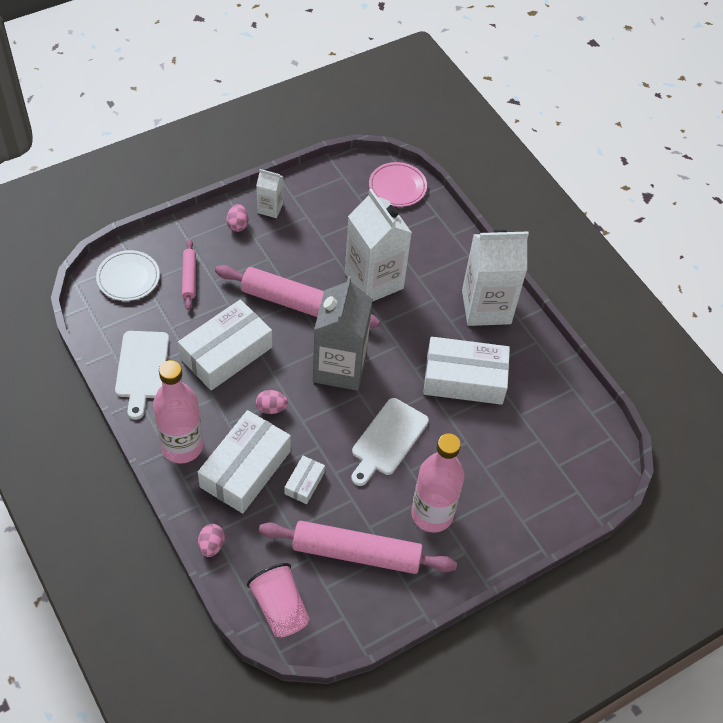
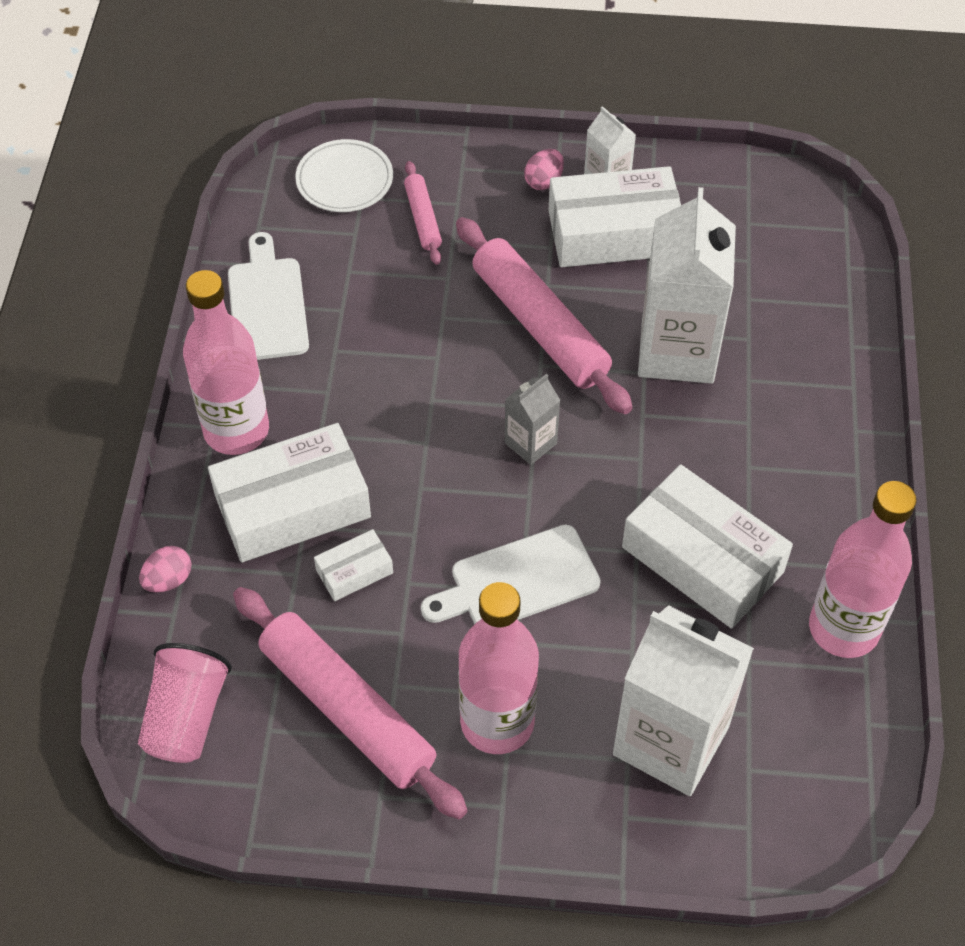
camera: 40 degrees right, 0 degrees up
(142, 369) = (267, 304): white cutting board -> white cutting board turned 135 degrees clockwise
(189, 277) = (423, 218): pink rolling pin -> pink rolling pin turned 45 degrees counterclockwise
(226, 353) = (391, 341): white box -> white box (613, 233)
(271, 408) = (392, 446): pink egg -> none
(339, 367) = (530, 443): grey carton -> grey carton, size x0.48
(397, 187) = (819, 238): pink plate -> none
(486, 307) = (821, 475): white carton -> white carton (670, 741)
(549, 375) = (843, 628): none -> pink bottle

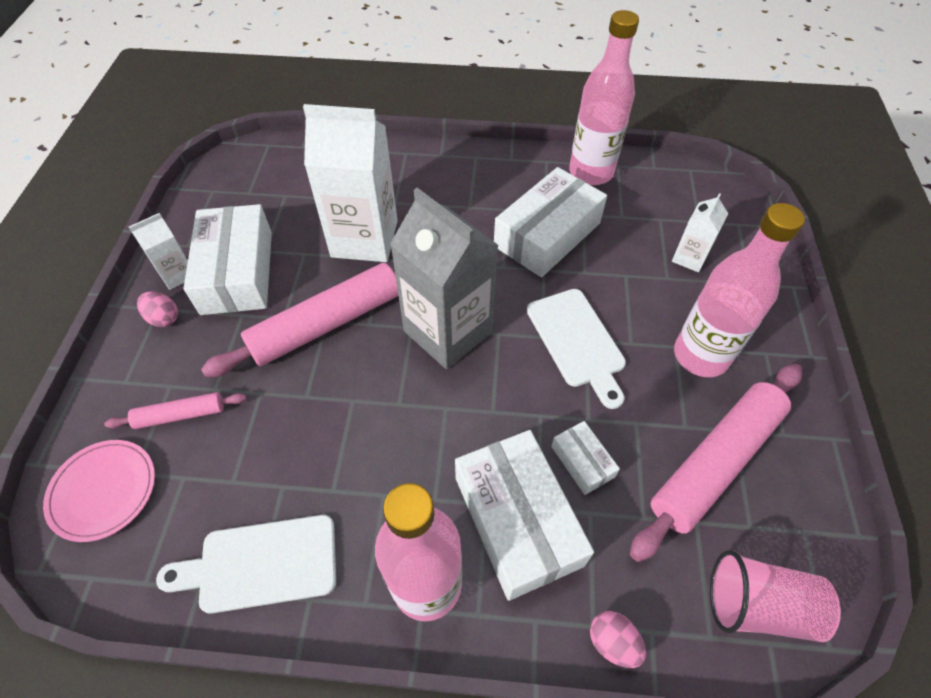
camera: 90 degrees left, 0 degrees up
(344, 180) = (103, 491): white plate -> pink plate
(530, 443) = (448, 332): grey carton -> grey carton, size x2.07
(670, 741) = (689, 258): white carton -> white carton, size x0.48

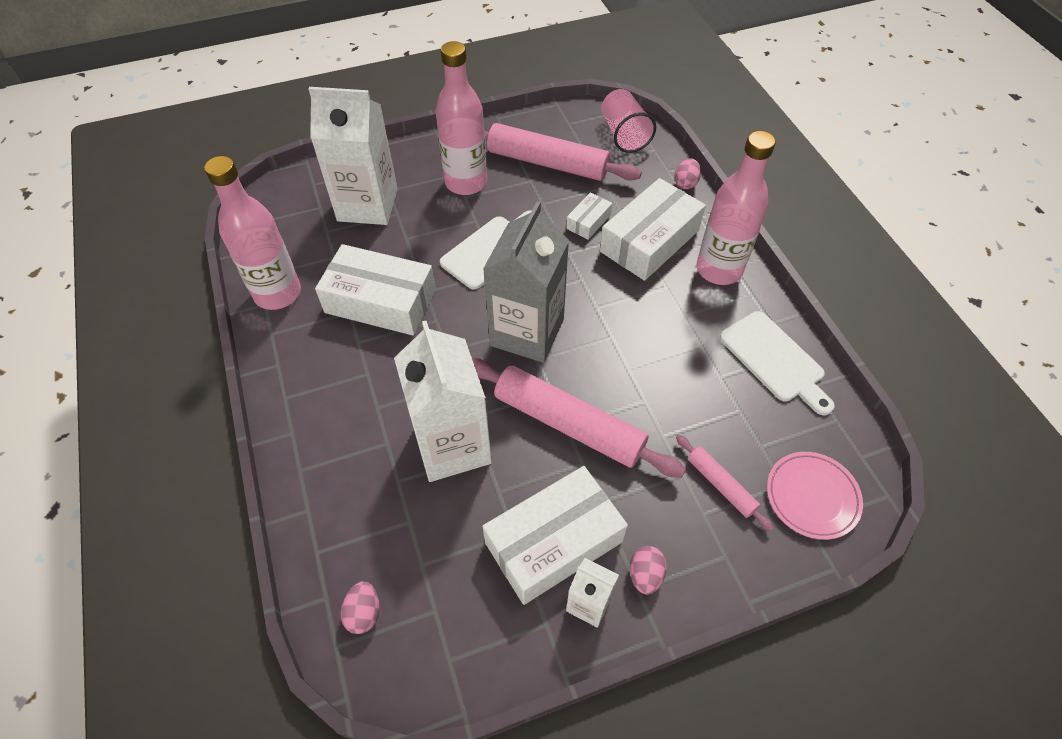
camera: 115 degrees left, 0 degrees up
(277, 161) = (364, 613): none -> pink egg
(689, 258) = (367, 205): white carton -> white carton, size x2.07

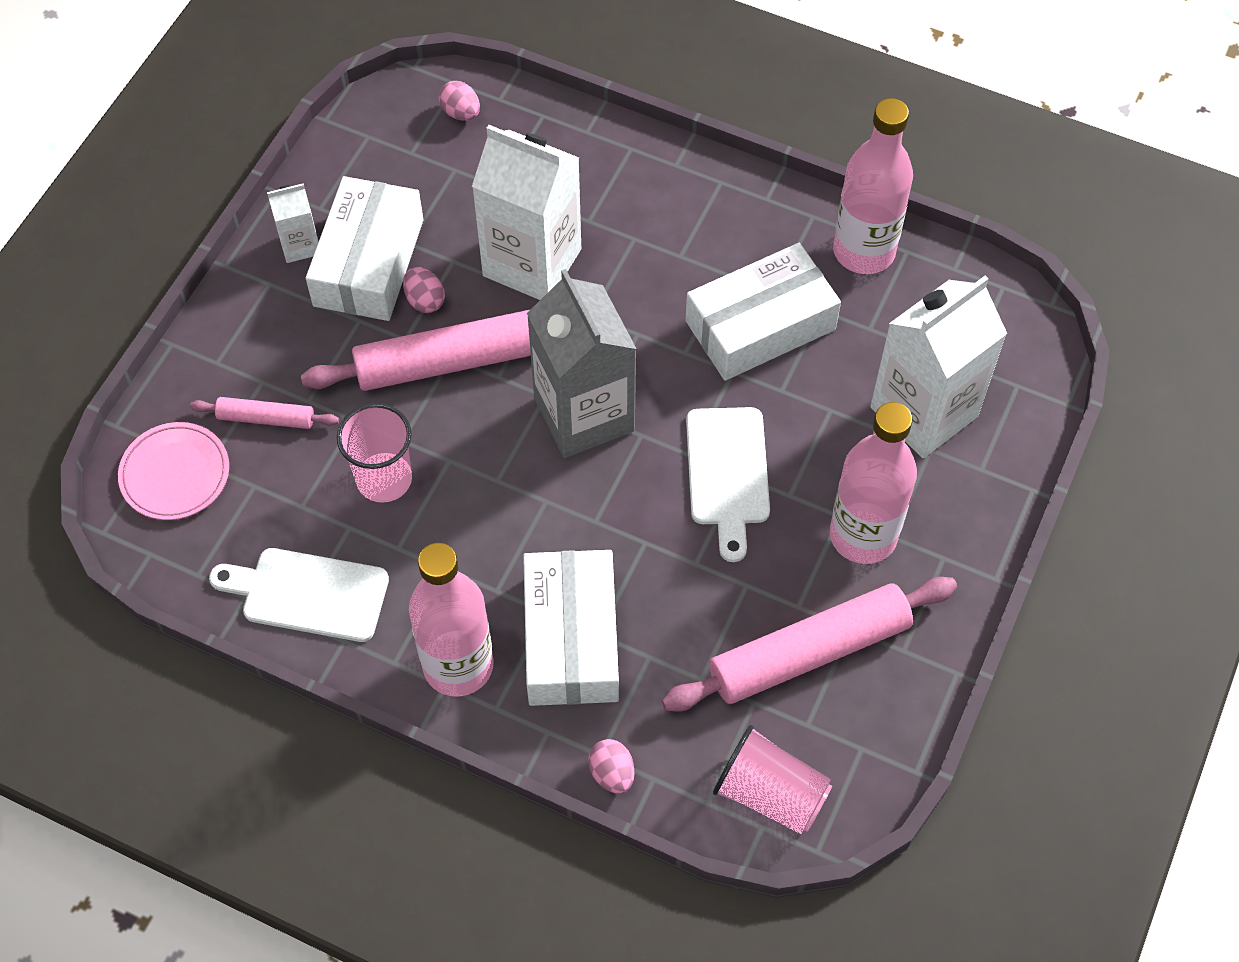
camera: 135 degrees right, 5 degrees up
(588, 222) = (666, 605): white box -> none
(645, 575) = (273, 298): pink egg -> pink egg (425, 300)
(676, 387) = (384, 479): none -> pink cup

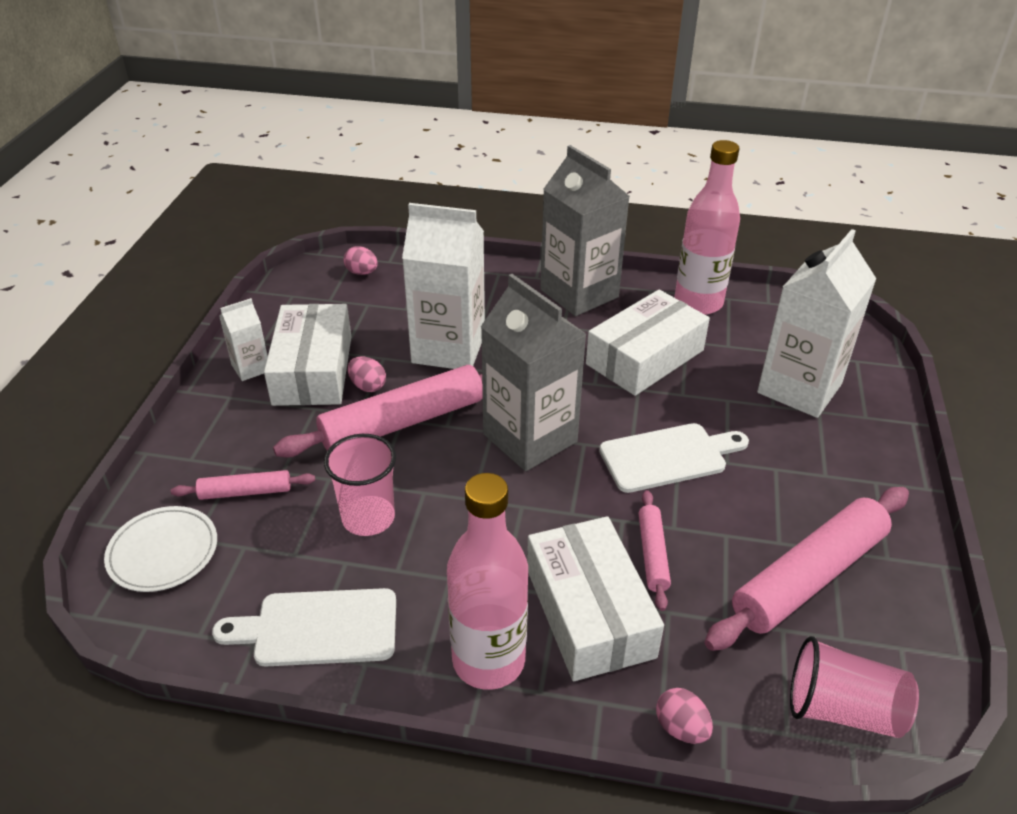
camera: 15 degrees left, 20 degrees down
(175, 474) = (163, 552): pink plate -> white plate
(659, 589) = (652, 554): none -> pink rolling pin
(720, 204) = (579, 293): none -> grey carton
(727, 473) = (668, 457): white cutting board -> white cutting board turned 90 degrees counterclockwise
(863, 535) = (802, 479): pink bottle -> none

